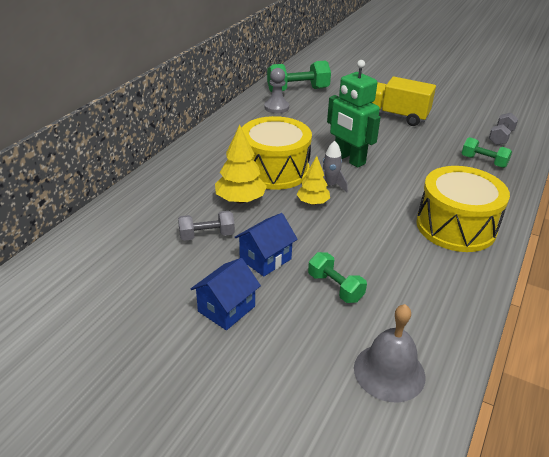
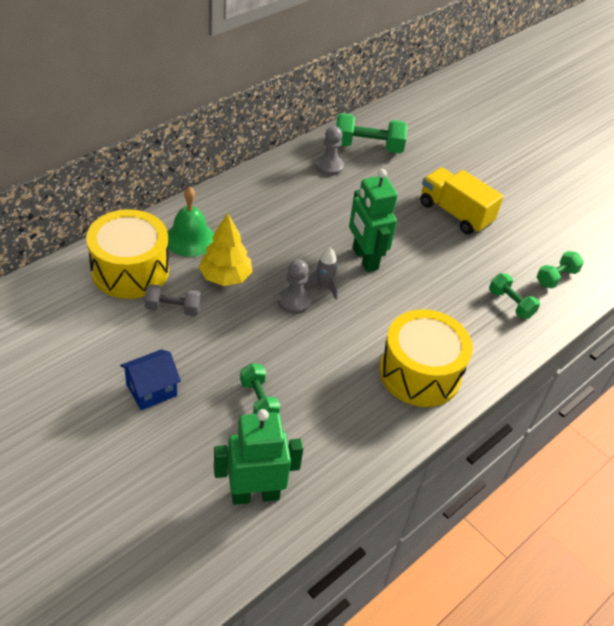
camera: 15 degrees right, 10 degrees up
(190, 180) = (190, 239): none -> green bell
(265, 259) = (212, 351): blue house -> none
(274, 170) = (279, 250): yellow drum -> yellow drum (130, 270)
(313, 202) = (294, 301): yellow tree -> grey pawn
(389, 372) = (255, 494): grey bell -> green robot
(501, 137) = (556, 277): grey dumbbell -> green dumbbell

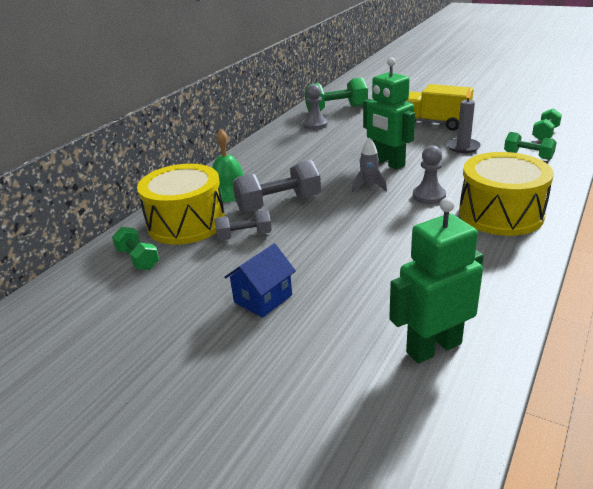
camera: 10 degrees left, 15 degrees down
(225, 277) = (278, 204): yellow tree -> grey dumbbell
(258, 400) = (375, 274): green dumbbell -> green dumbbell (138, 259)
(294, 301) = (351, 202): grey pawn -> grey pawn (429, 196)
(456, 264) = (463, 147): none -> grey candle

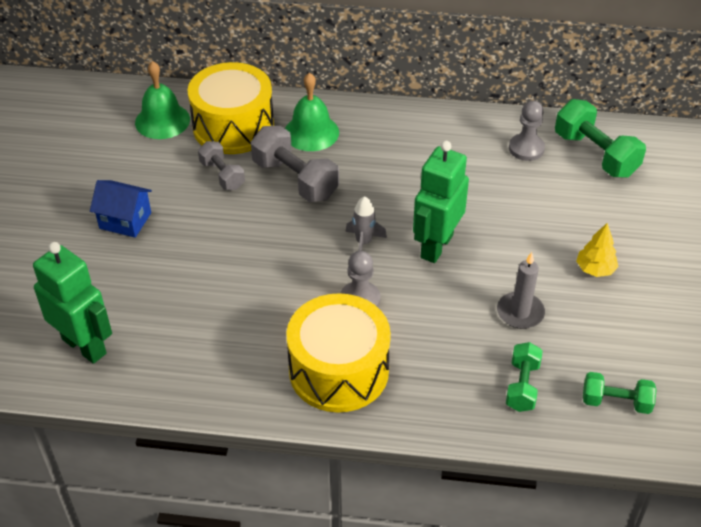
camera: 65 degrees right, 15 degrees up
(138, 259) = (162, 121): green dumbbell -> green bell
(434, 123) = (595, 269): yellow truck -> yellow tree

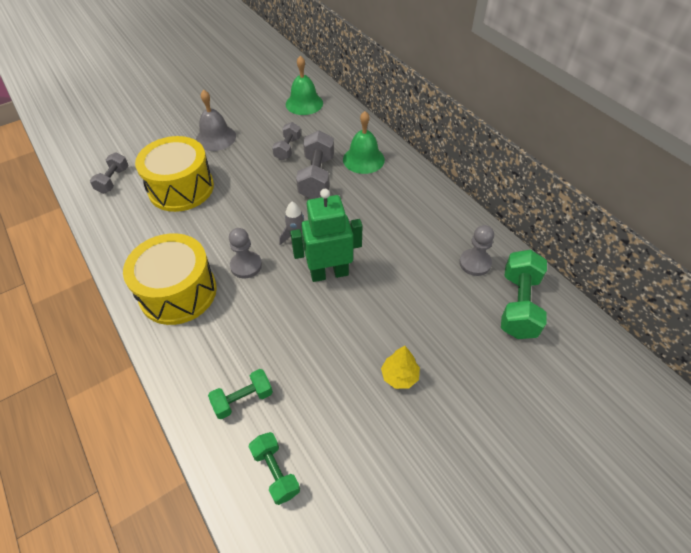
camera: 50 degrees right, 5 degrees up
(84, 346) = (113, 180): green robot -> grey dumbbell
(125, 220) = (216, 138): blue house -> grey bell
(233, 126) = (331, 129): yellow drum -> yellow drum (181, 188)
(520, 312) = (312, 356): grey candle -> none

